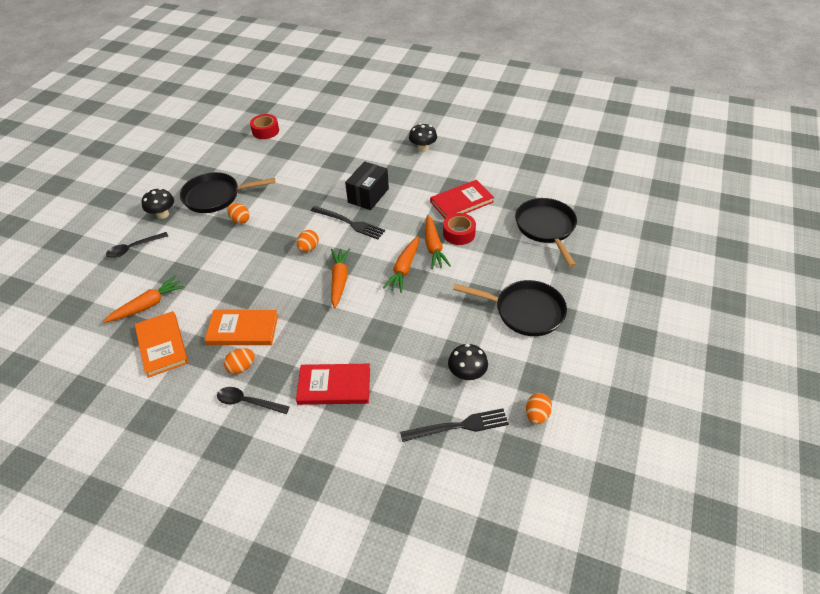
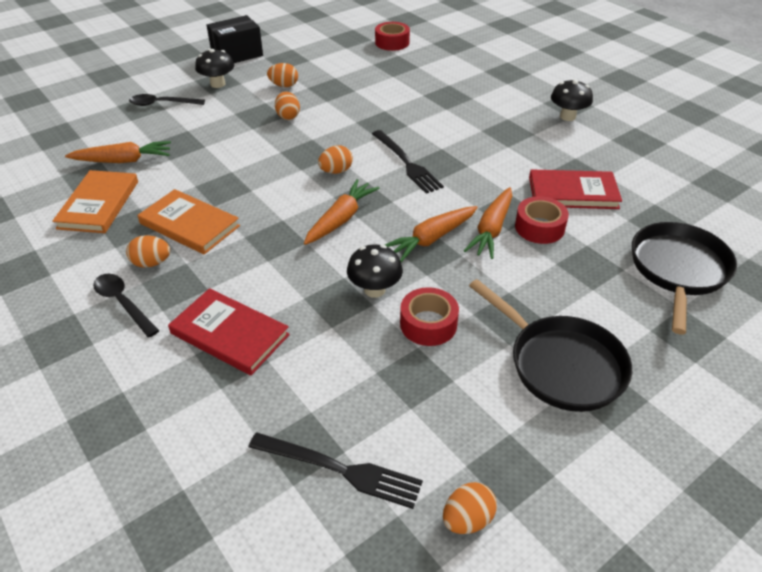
camera: 30 degrees right, 5 degrees down
(215, 196) = (284, 85): black pan -> orange egg
(368, 195) = (454, 143): black box -> black box (237, 55)
(442, 322) = (428, 324): none -> red tape
(467, 374) = (409, 406): black mushroom -> black mushroom (374, 290)

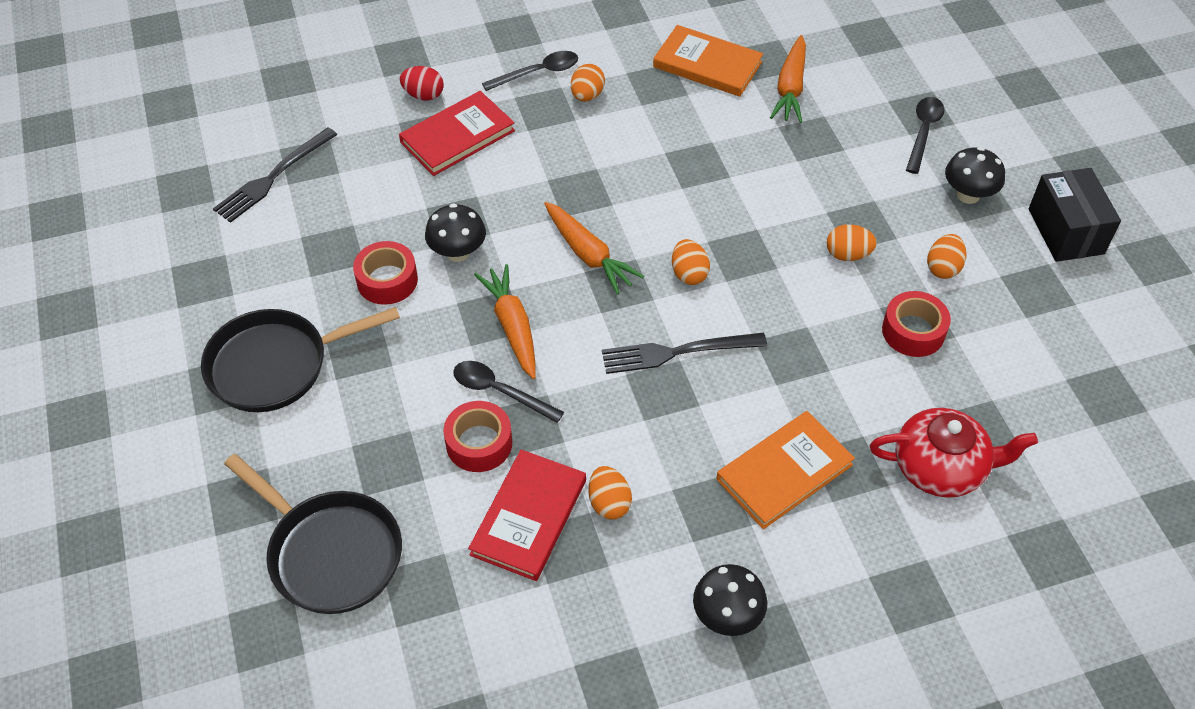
camera: 110 degrees right, 10 degrees up
(172, 381) = (423, 95): none -> red egg
(189, 225) = (638, 129): orange book -> orange book (784, 472)
(392, 42) = (1075, 453): red tape -> red tape (913, 331)
(427, 72) = (941, 467): none -> red teapot
(467, 519) = (183, 238): orange egg -> orange egg (609, 503)
(491, 229) = (500, 391): orange carrot -> black spoon

